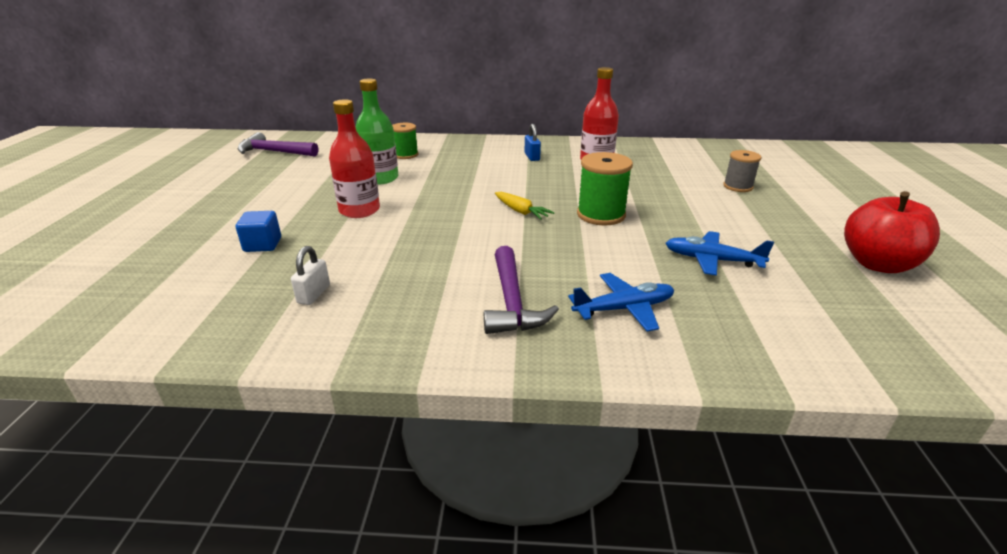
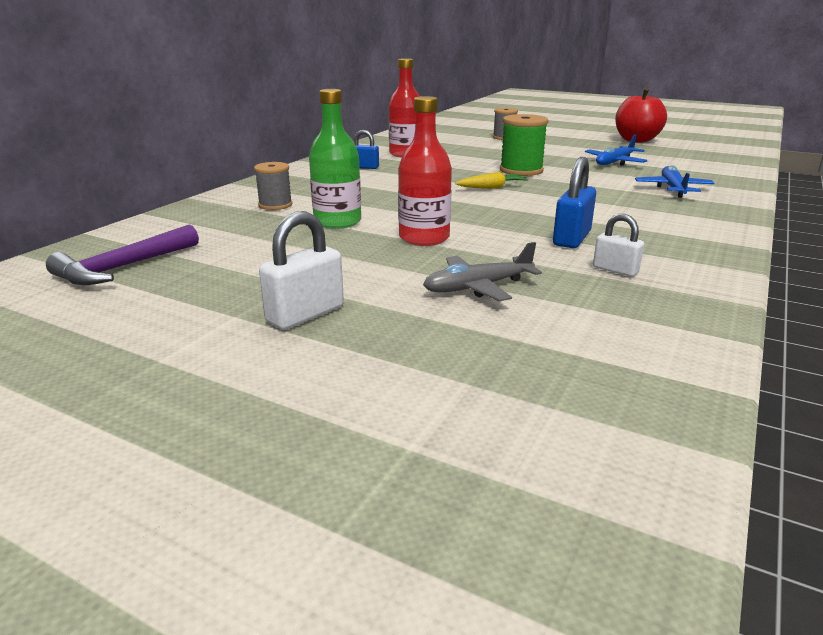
camera: 65 degrees left, 5 degrees down
(212, 205) = (305, 314): none -> white padlock
(263, 245) = (478, 287): blue cube -> grey plane
(389, 266) = (571, 238): none -> blue padlock
(406, 155) = (275, 205): green spool -> grey spool
(512, 302) = (654, 211): purple hammer -> none

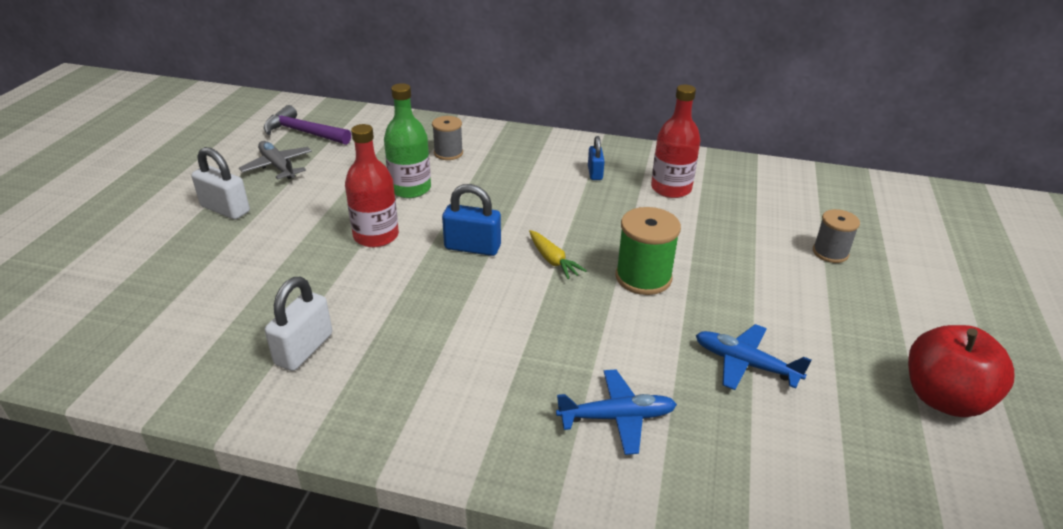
camera: 75 degrees right, 10 degrees up
(478, 287) = (266, 274): grey plane -> grey plane (278, 167)
(571, 238) = (388, 321): blue padlock -> blue padlock (472, 247)
(615, 270) = (304, 349): white padlock -> white padlock, size x1.57

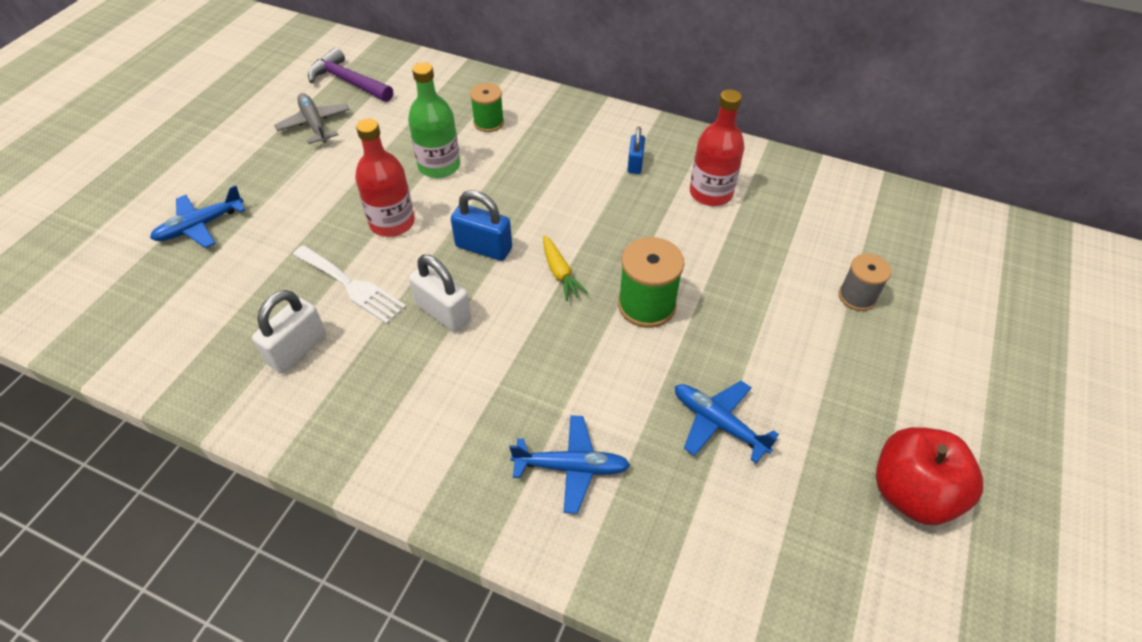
camera: 10 degrees right, 15 degrees up
(176, 255) = (200, 226): none -> blue plane
(225, 209) = (255, 174): white padlock -> white padlock (443, 312)
(348, 290) = (352, 286): none -> white fork
(448, 153) = (488, 122): grey spool -> green spool

